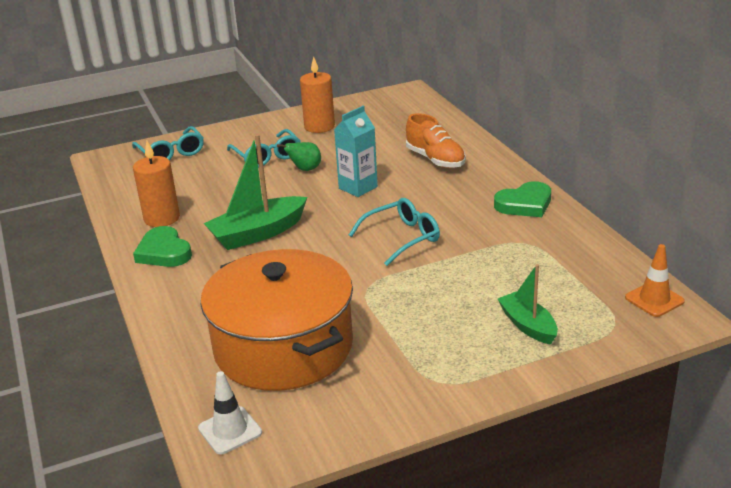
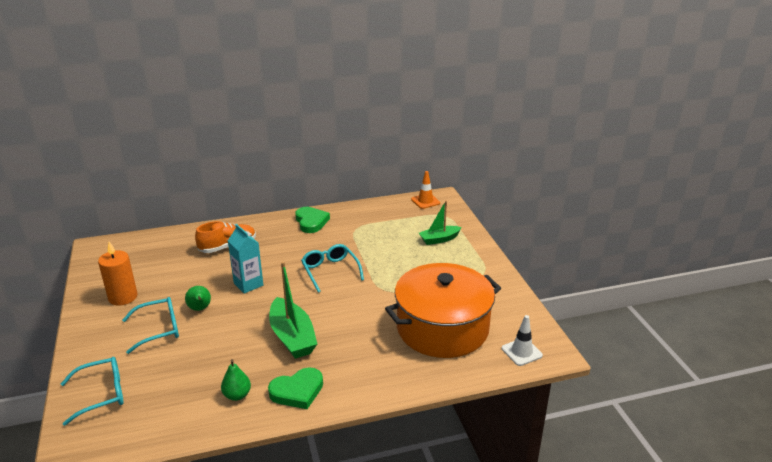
camera: 85 degrees left, 0 degrees up
(162, 218) = (237, 395): orange candle -> green pear

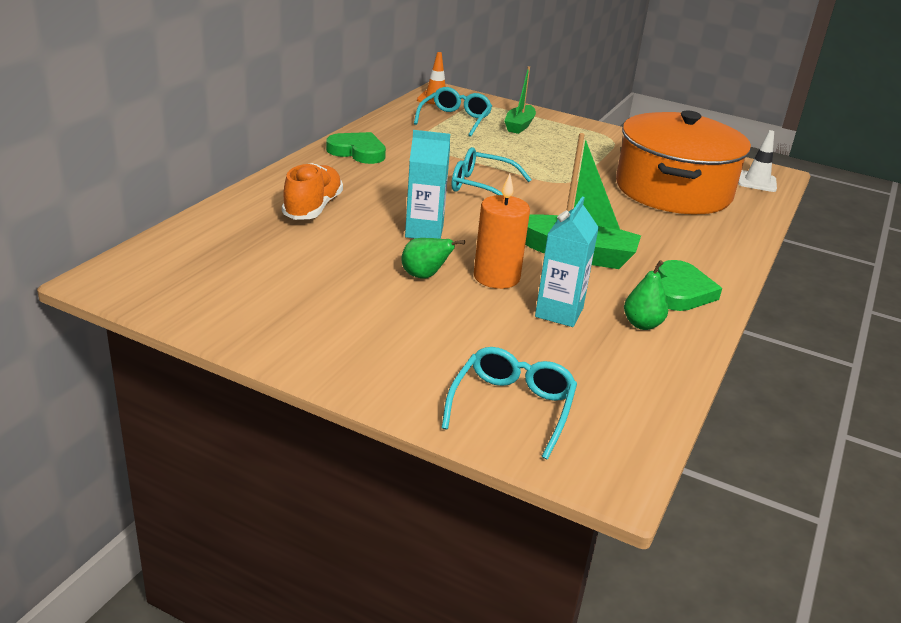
camera: 50 degrees left, 0 degrees up
(123, 297) = (295, 310): orange candle -> orange candle (496, 277)
(159, 329) = (424, 317): turquoise glasses -> turquoise glasses (455, 120)
(214, 363) = (559, 313): none -> turquoise carton

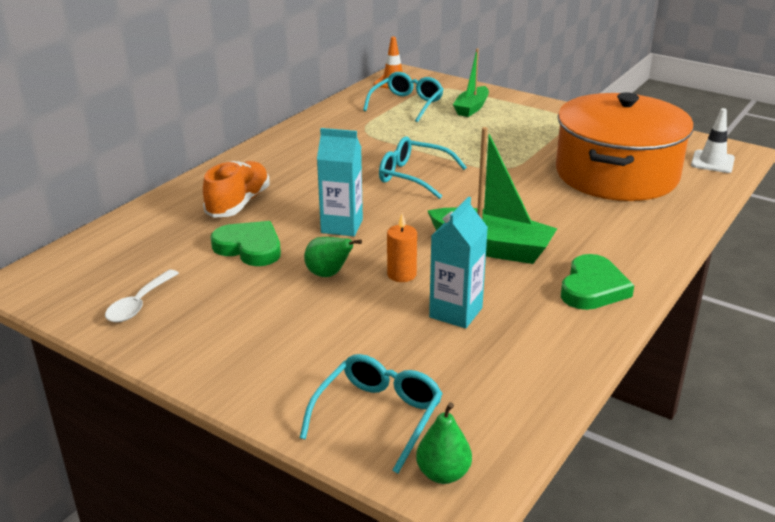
camera: 10 degrees right, 0 degrees up
(237, 302) = (139, 304): none -> white spoon
(357, 152) = (299, 143): green heart -> green heart (249, 248)
(496, 277) = (401, 274): orange candle -> orange candle, size x0.62
(642, 324) = (540, 325): green pear -> green pear (443, 474)

